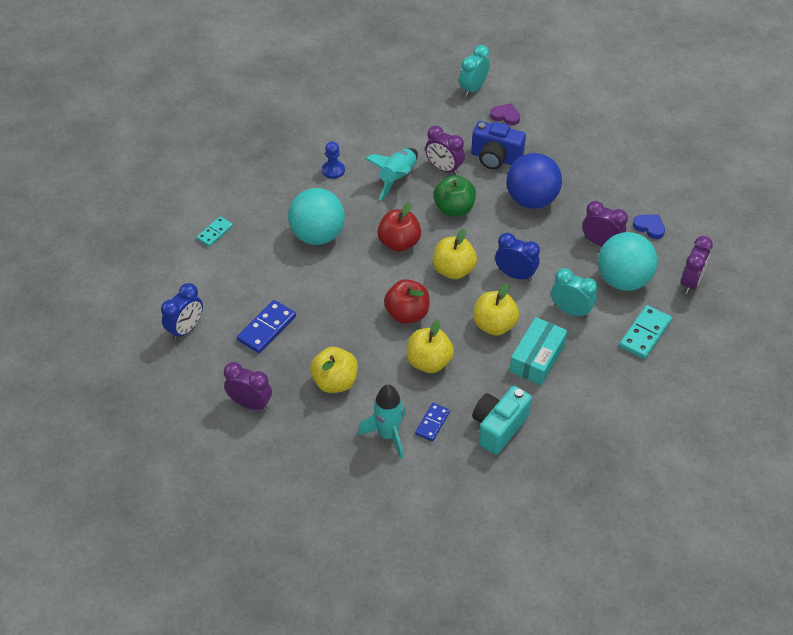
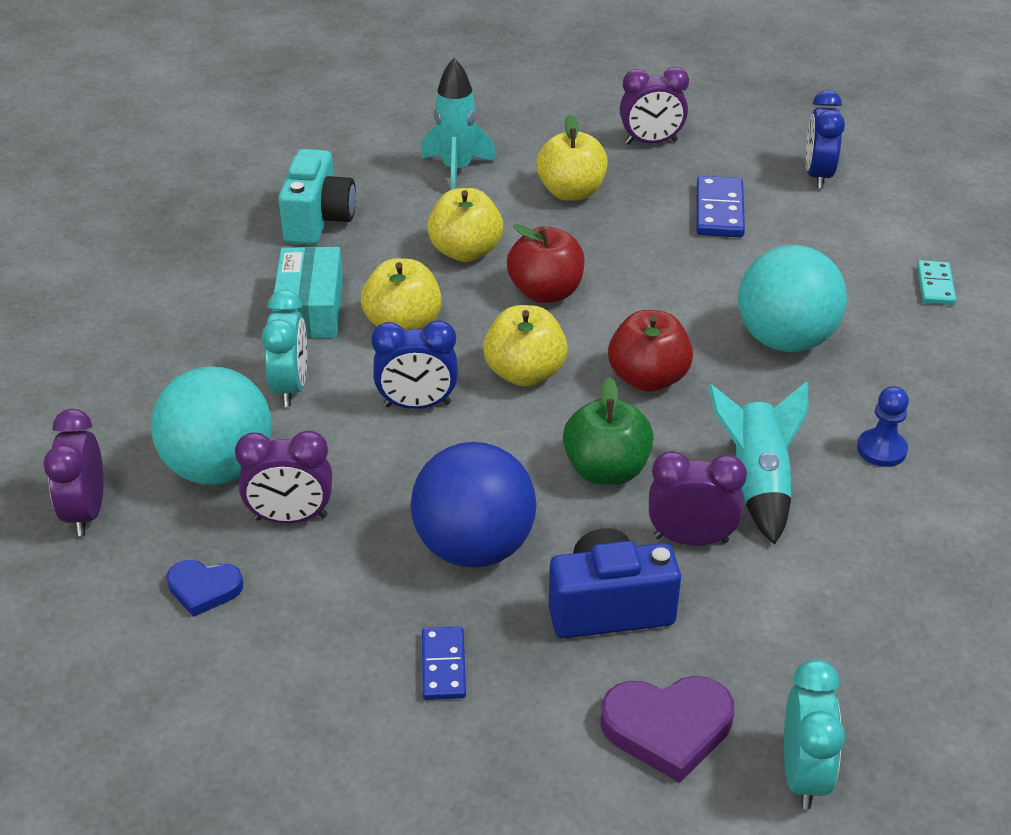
camera: 150 degrees right, 10 degrees down
(432, 423) = (410, 197): blue domino -> blue domino (443, 666)
(505, 116) = (667, 728): purple heart -> purple heart, size x1.61
(571, 311) = (291, 387): turquoise clock -> turquoise clock turned 90 degrees counterclockwise
(645, 334) = (147, 399): turquoise domino -> none

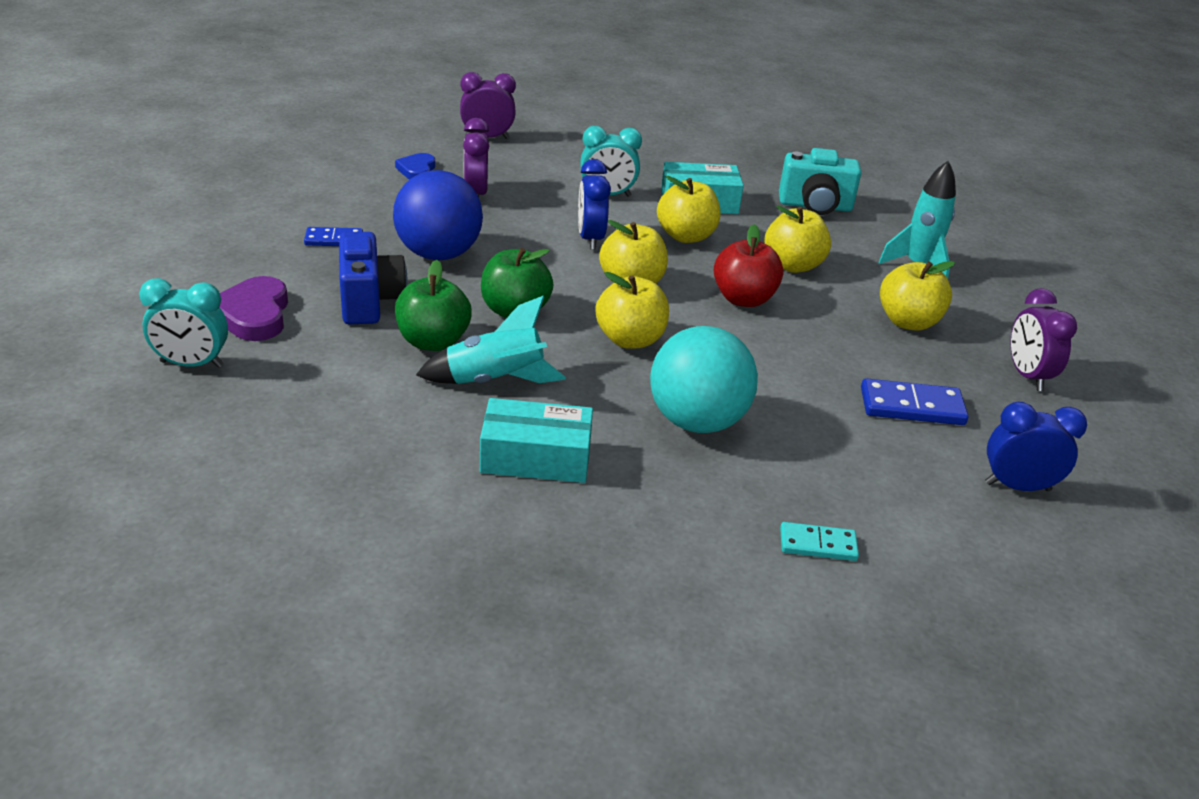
camera: 85 degrees right, 5 degrees down
(219, 468) = (524, 173): turquoise ball -> none
(648, 379) = (630, 339): red apple -> yellow apple
(690, 539) = (433, 341): purple clock -> green apple
(881, 449) = (535, 457): blue pawn -> turquoise box

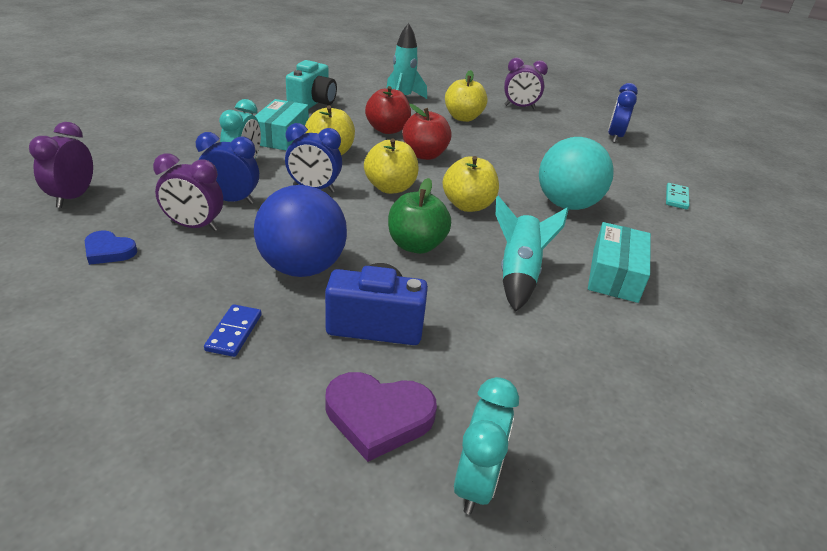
camera: 75 degrees left, 0 degrees up
(433, 341) = (456, 296): green apple -> none
(533, 202) = (231, 200): none -> blue clock
(792, 265) = (387, 130): yellow apple -> red apple
(912, 407) = (548, 140): blue domino -> none

